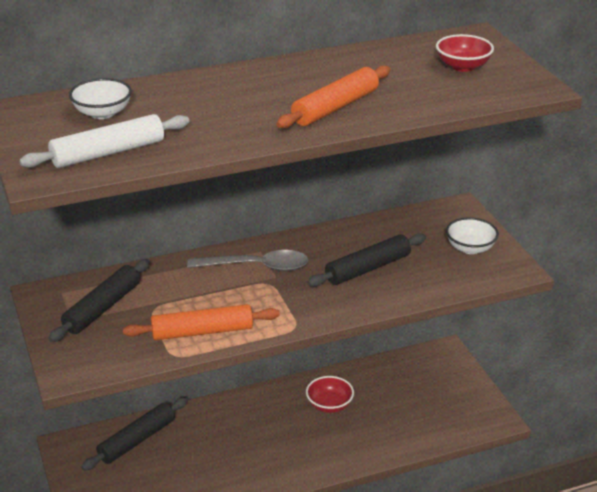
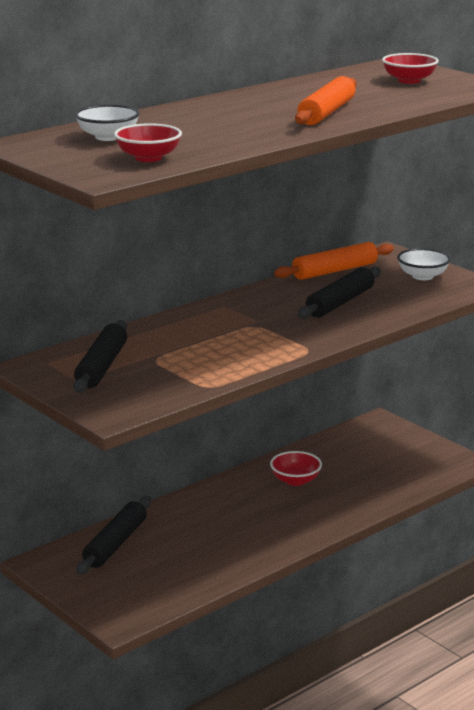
camera: 20 degrees left, 10 degrees down
(108, 153) = (148, 158): white rolling pin -> red bowl
(202, 332) = (221, 367): orange rolling pin -> orange rolling pin (335, 271)
(257, 267) = (231, 316): grey spoon -> none

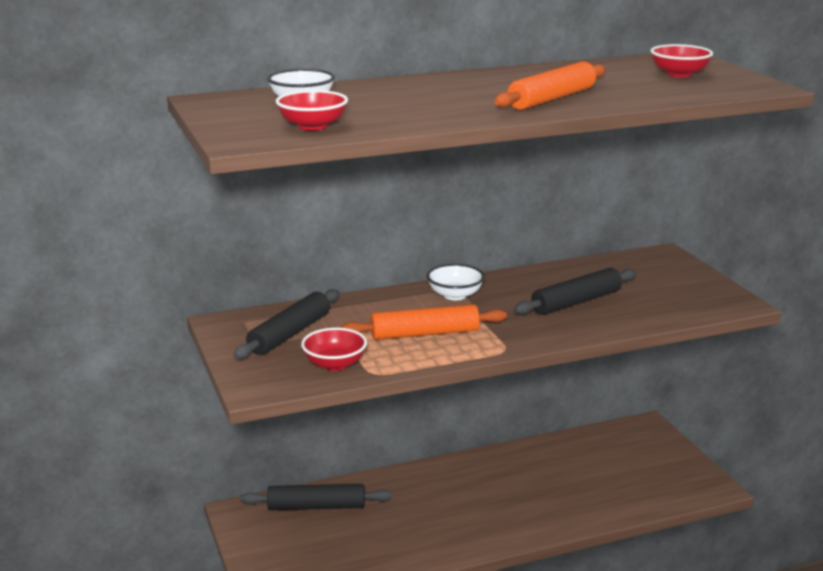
camera: 20 degrees right, 0 degrees up
(115, 544) = (316, 507): black rolling pin -> black rolling pin turned 45 degrees clockwise
(295, 480) = (527, 474): red bowl -> red bowl (334, 364)
(335, 271) = (595, 267): orange rolling pin -> orange rolling pin (425, 334)
(422, 276) = (684, 286): white bowl -> white bowl (455, 295)

